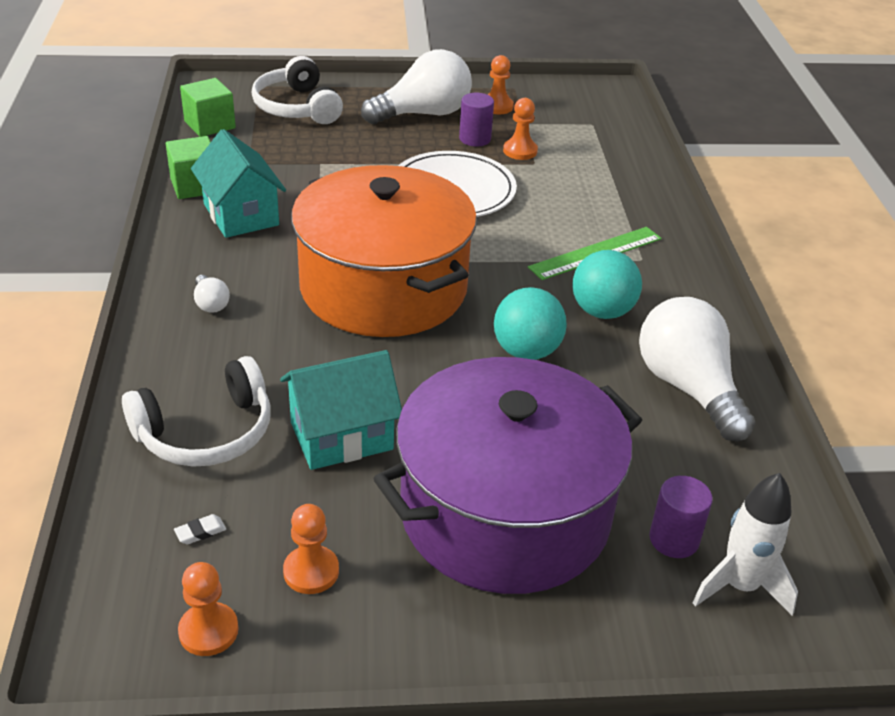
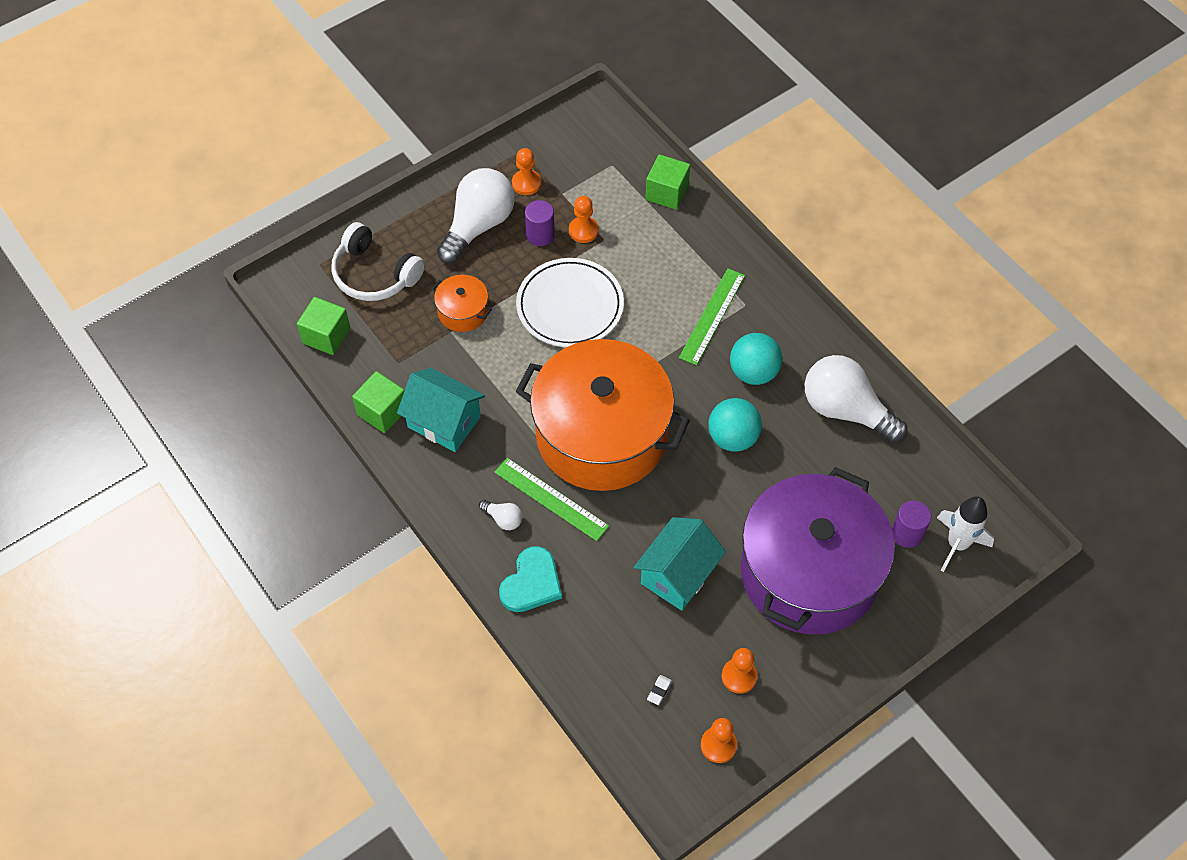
camera: 30 degrees left, 20 degrees up
(177, 364) = (531, 583): none -> turquoise heart
(206, 432) = (598, 622): white headphones -> none
(276, 310) = (551, 498): none -> green ruler
(346, 156) = (463, 311): none -> orange pot
(630, 158) = (667, 193): none -> green cube

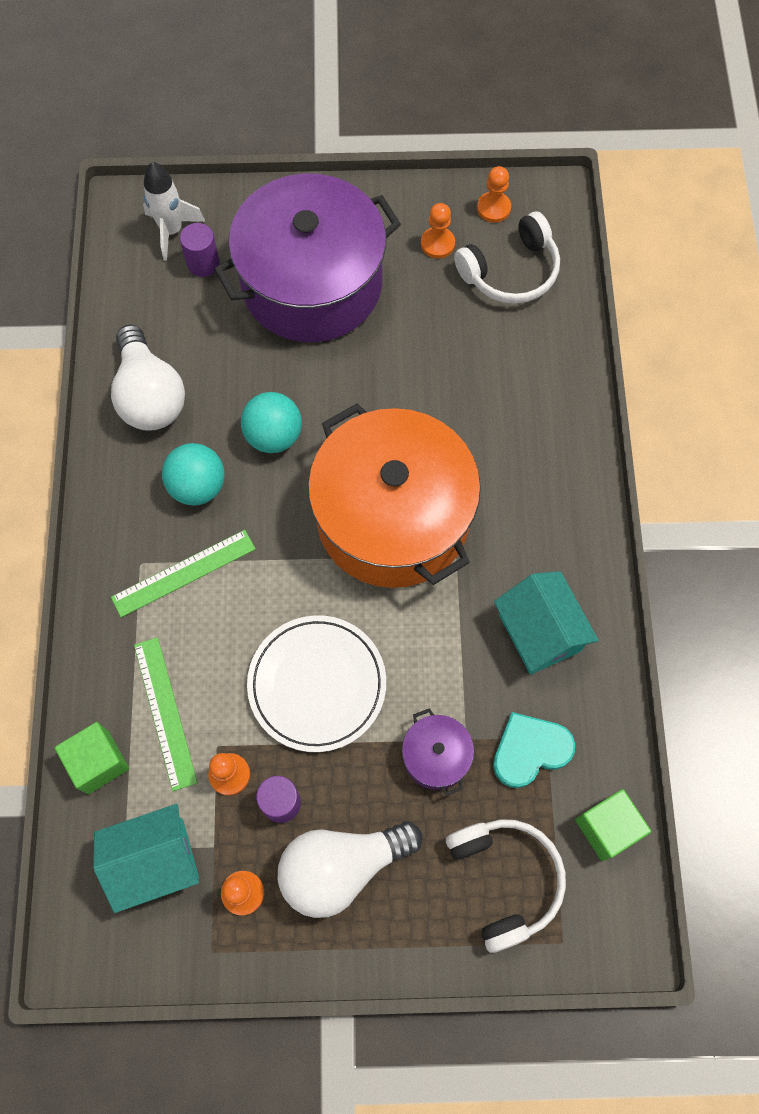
camera: 145 degrees left, 10 degrees up
(382, 411) = (597, 687): green cube -> none
(463, 311) = (436, 756): orange pot -> purple pot
(503, 519) = (545, 494): white light bulb -> none
(531, 583) = (557, 420): turquoise heart -> turquoise heart (530, 750)
(551, 498) = (486, 485): green ruler -> green ruler (164, 712)
(659, 691) = (510, 271): white eraser -> white headphones
(678, 575) = (423, 348): turquoise house -> turquoise house (155, 860)

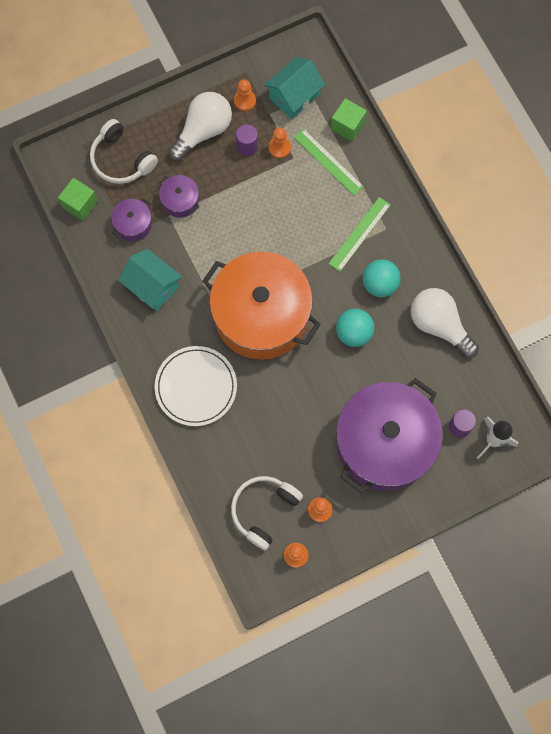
camera: 155 degrees right, 5 degrees up
(317, 684) = (258, 209): white plate -> white plate (196, 387)
(530, 750) = (133, 224): turquoise heart -> purple pot

